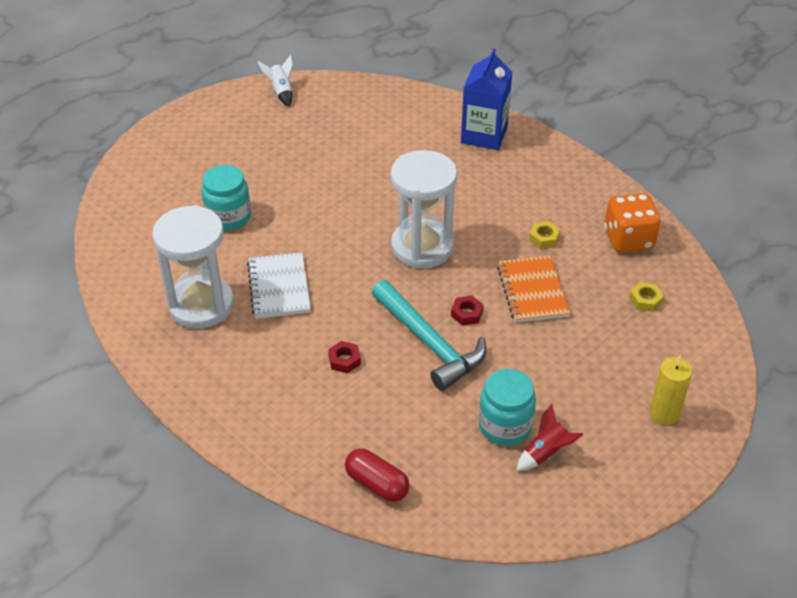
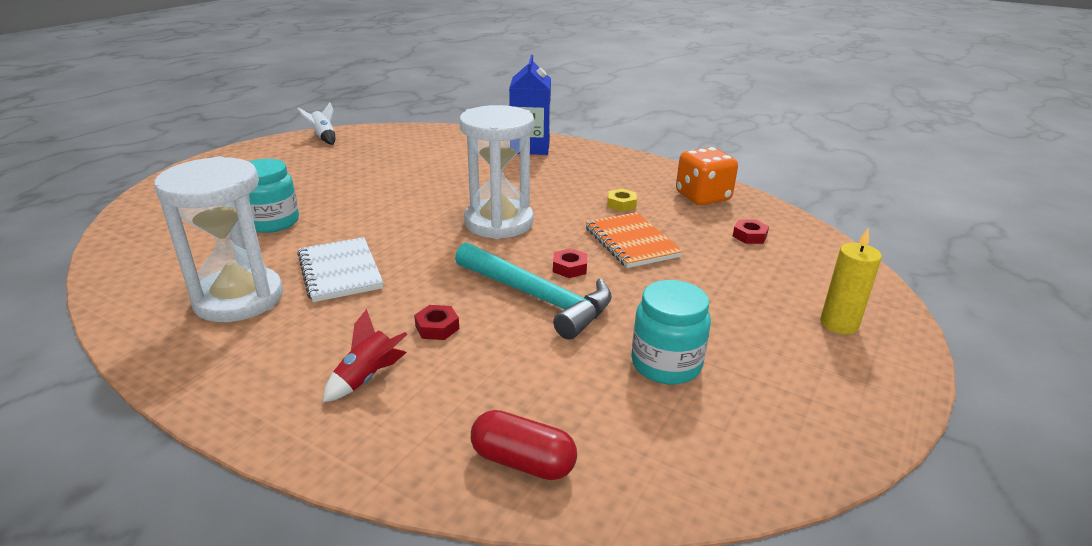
camera: 15 degrees left, 15 degrees down
(546, 453) = (732, 385): red rocket -> red rocket (367, 378)
(645, 300) = (749, 236): yellow nut -> red nut

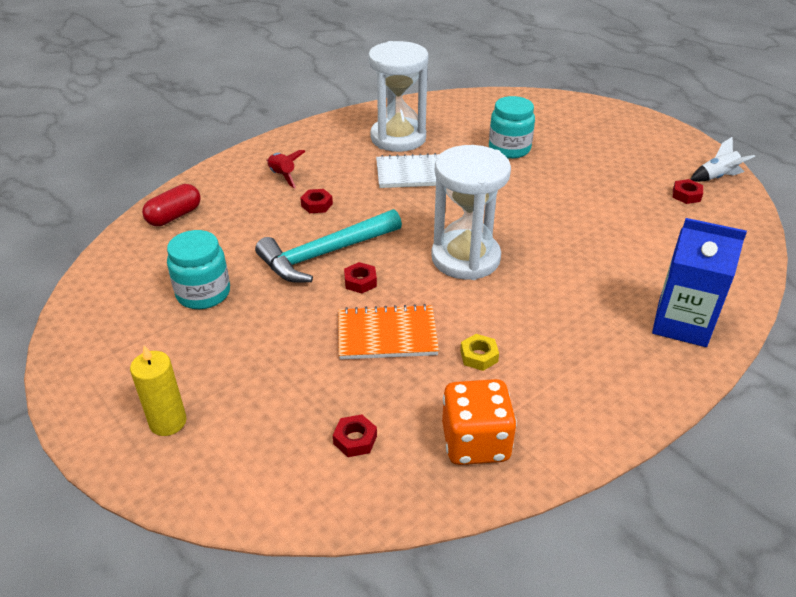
camera: 110 degrees right, 10 degrees up
(356, 147) = (686, 195): none -> red nut

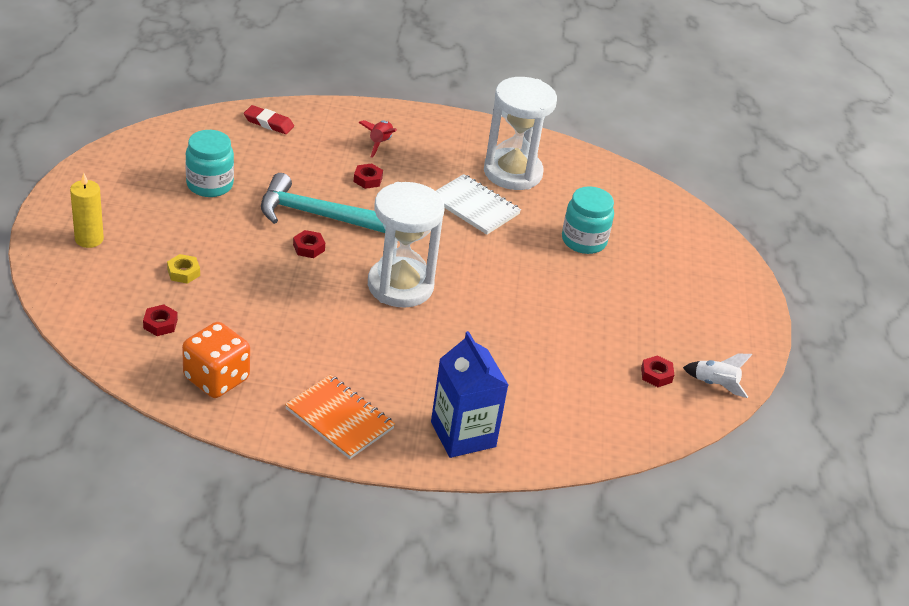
camera: 40 degrees right, 0 degrees up
(174, 216) = (268, 123): red capsule -> red eraser
(387, 335) = (270, 289): orange notebook -> orange notebook (339, 419)
(479, 356) = (300, 343): yellow nut -> yellow nut (183, 272)

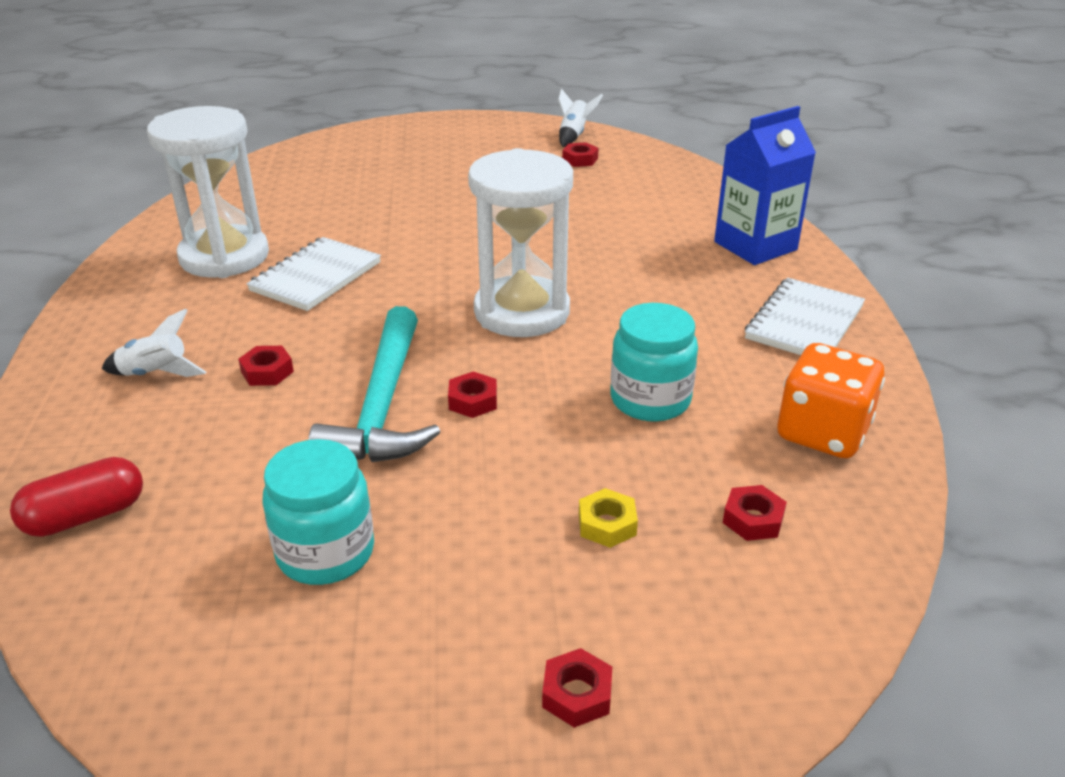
camera: 95 degrees left, 5 degrees down
(89, 239) = (577, 694): yellow candle -> red nut
(268, 123) = (85, 516): red eraser -> red capsule
(339, 419) = (804, 323): orange notebook -> white notebook
(380, 143) = (155, 374): red rocket -> white rocket
(584, 241) = (367, 204): turquoise jar -> turquoise jar (650, 400)

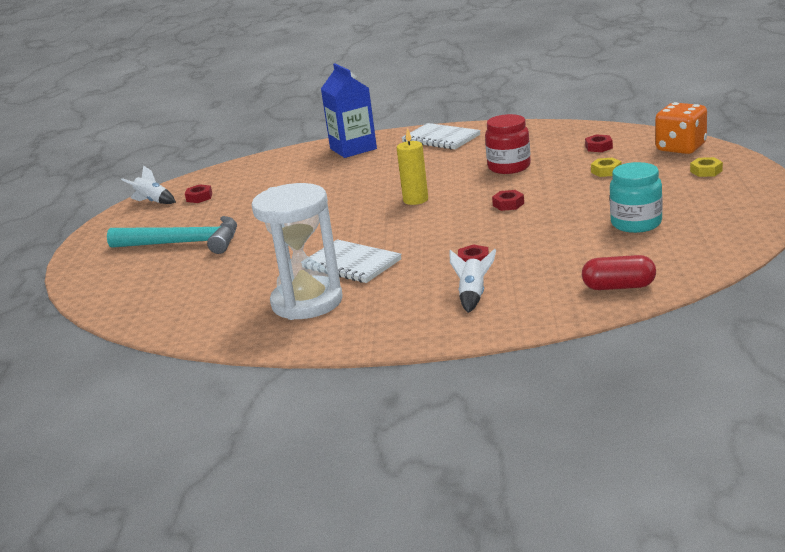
camera: 80 degrees left, 10 degrees down
(85, 516) = (619, 287): red capsule -> red capsule turned 60 degrees counterclockwise
(382, 407) = (513, 225): turquoise hammer -> turquoise hammer (184, 243)
(522, 312) = (415, 200): white hourglass -> yellow candle
(577, 694) = (706, 171): red nut -> yellow nut
(650, 400) = (509, 167): turquoise jar -> red jar
(822, 433) = (536, 136): orange dice -> orange dice (681, 148)

